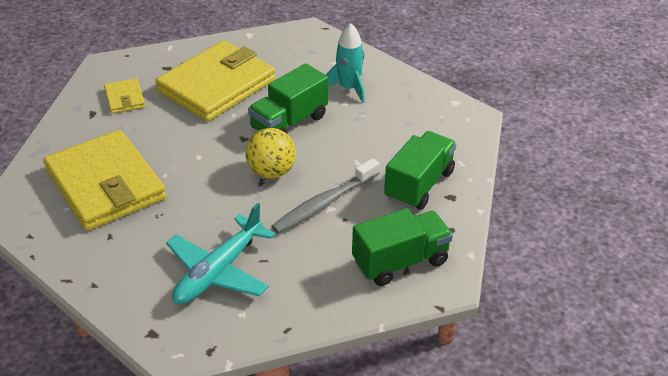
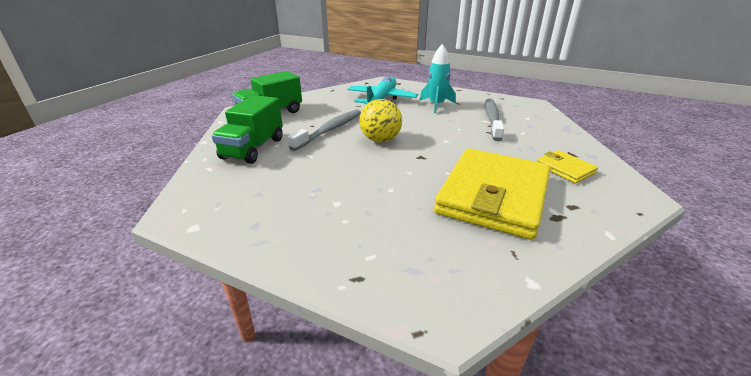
camera: 165 degrees right, 10 degrees down
(105, 184) = (492, 119): yellow wallet -> grey toothbrush
(289, 122) = (388, 174): green truck -> none
(348, 88) = (337, 220): turquoise rocket -> turquoise rocket (436, 105)

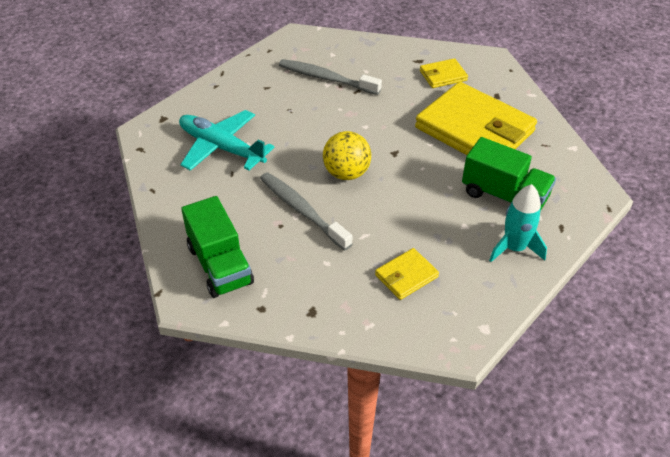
camera: 75 degrees left, 15 degrees up
(253, 148) = (330, 284): green truck -> green truck (504, 195)
(264, 178) = (406, 276): none -> yellow wallet
(436, 105) = (265, 106): turquoise rocket -> turquoise rocket (514, 248)

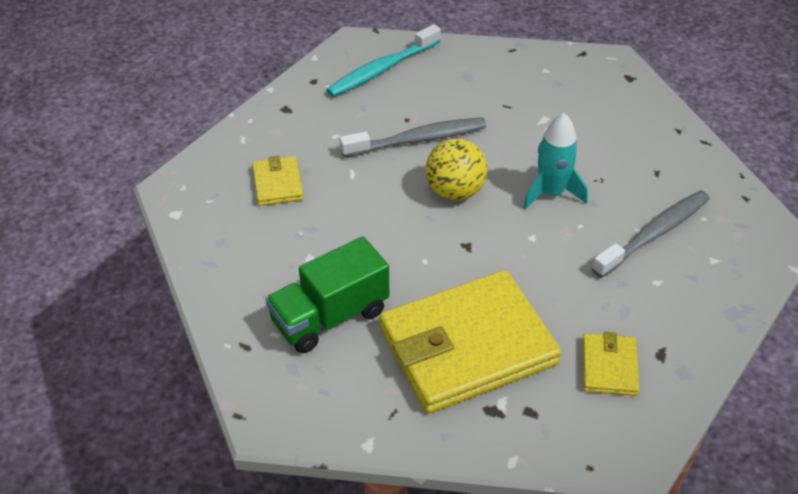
camera: 115 degrees right, 0 degrees up
(220, 265) = (381, 69): green truck -> turquoise toothbrush
(221, 148) = (553, 108): turquoise plane -> none
(514, 248) = (248, 285): turquoise rocket -> turquoise rocket (551, 192)

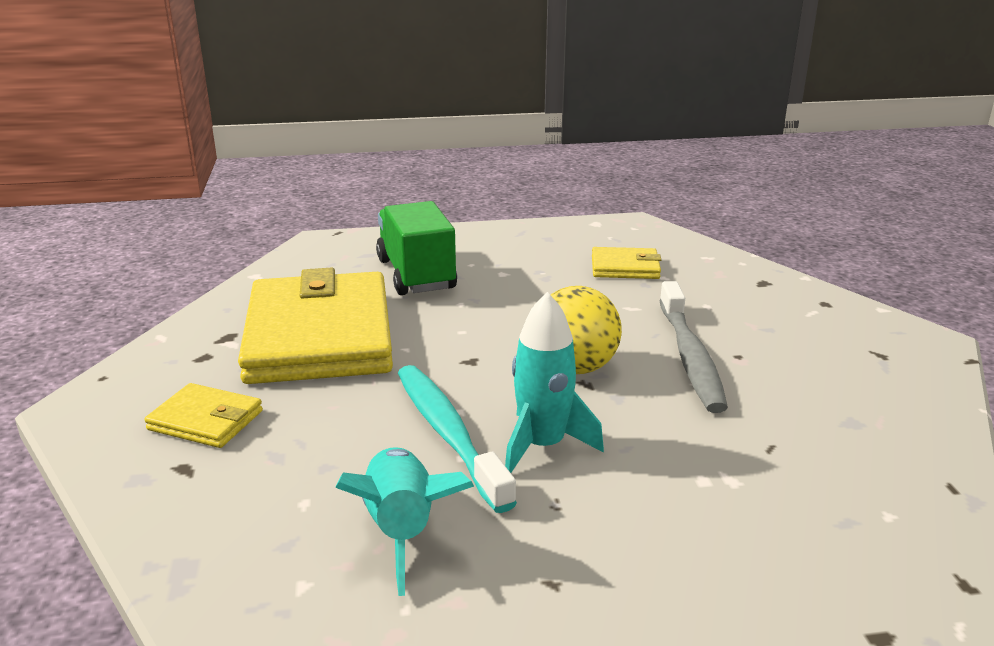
camera: 105 degrees right, 20 degrees down
(381, 69) = (861, 352): turquoise toothbrush -> turquoise toothbrush (448, 433)
(654, 234) = (401, 530): grey toothbrush -> turquoise rocket

